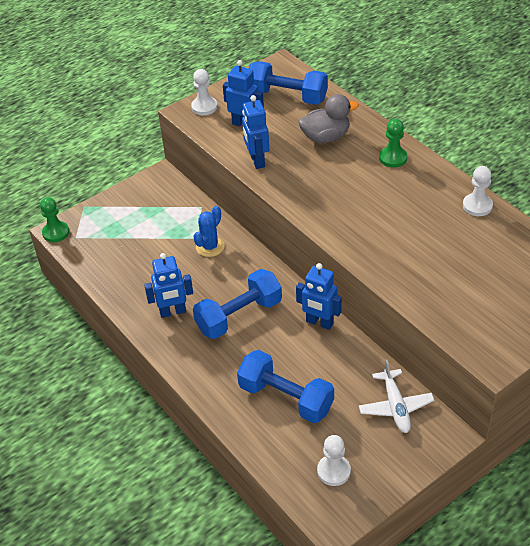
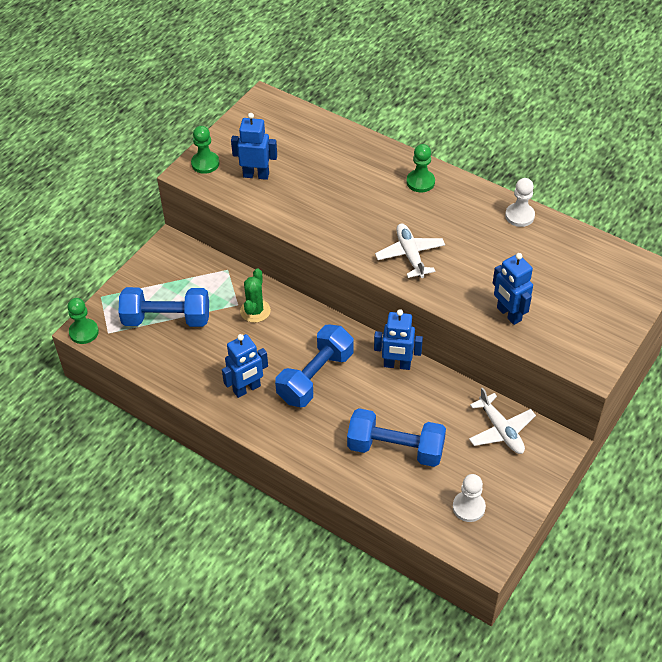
camera: 20 degrees left, 5 degrees up
(204, 107) = (205, 163): white pawn -> green pawn
(210, 247) = (255, 311): blue cactus -> green cactus
(257, 160) = (286, 212): blue robot -> blue robot (508, 314)
(287, 96) = (287, 135): blue dumbbell -> blue dumbbell (166, 319)
(326, 137) = (345, 173): grey duck -> none
(355, 219) = (410, 255): none -> white plane

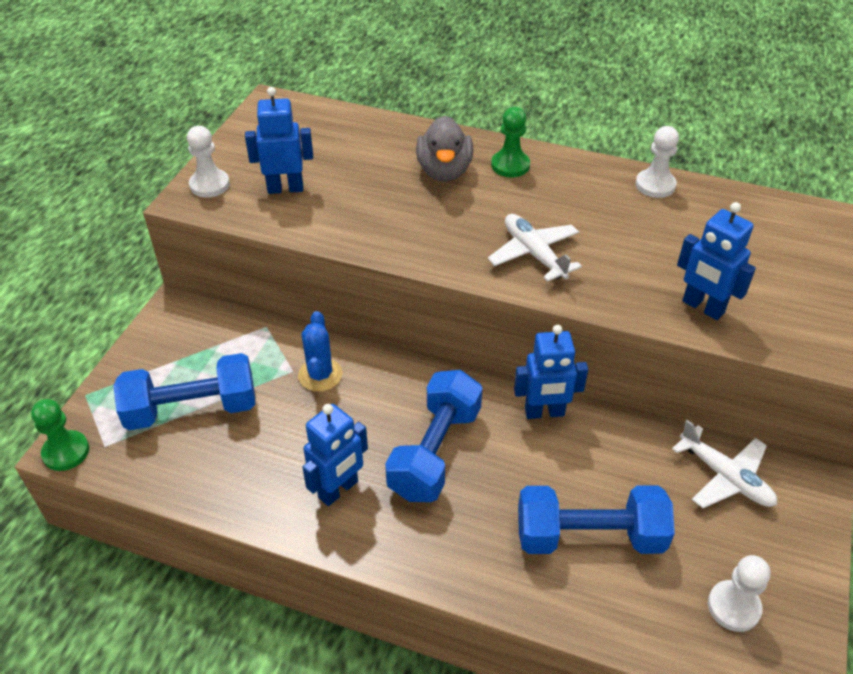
camera: 15 degrees left, 5 degrees down
(205, 163) = (209, 185): green pawn -> white pawn
(255, 311) = (320, 375): green cactus -> blue cactus
(371, 179) = (444, 171): none -> grey duck

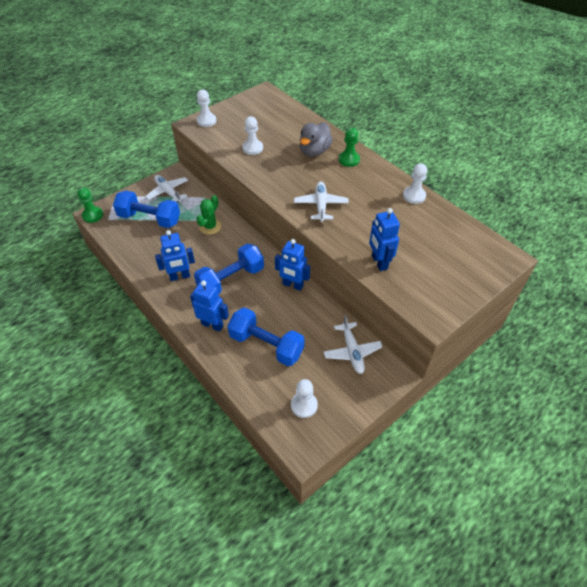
camera: 30 degrees right, 5 degrees up
(189, 345) = (168, 192): none -> white plane
(285, 188) = (236, 134): blue robot -> blue robot (212, 325)
(320, 375) = (210, 227): blue cactus -> green cactus
(336, 202) = (252, 148): none -> white pawn

